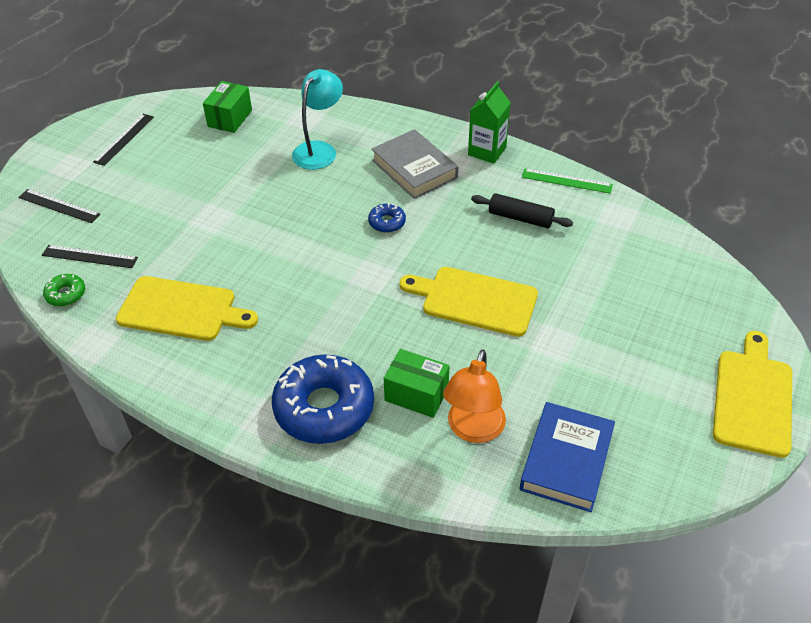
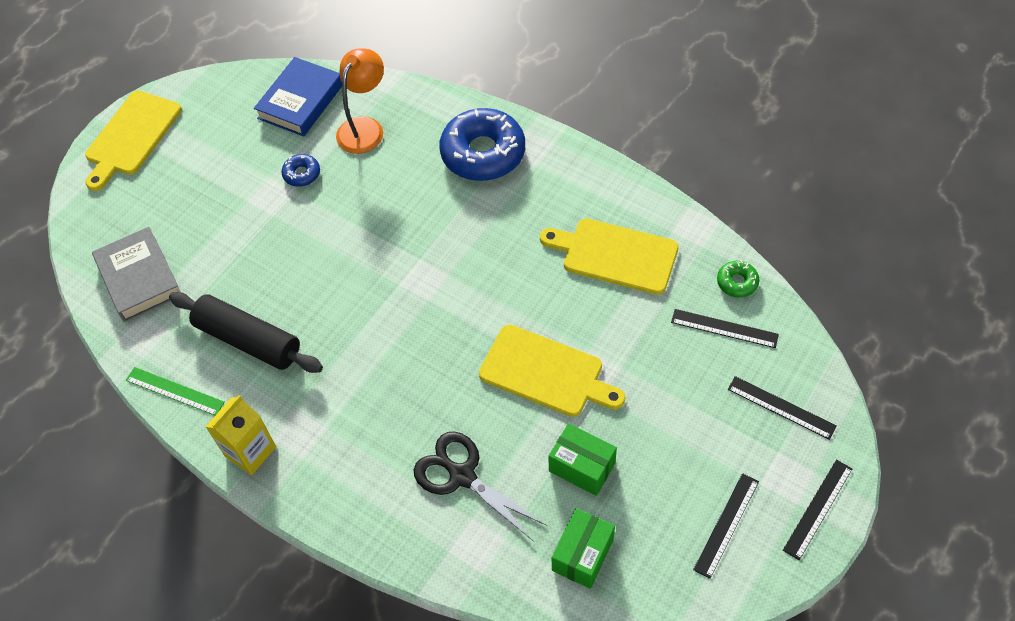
camera: 170 degrees left, 10 degrees up
(54, 151) = (818, 509): none -> black ruler
(319, 150) = (462, 475): turquoise lamp -> black scissors
(387, 222) = (396, 347): blue donut -> blue donut (302, 174)
(414, 169) = (347, 428): grey book -> grey book (139, 278)
(416, 394) = (404, 158): green box -> green box (582, 467)
(474, 300) = (329, 243): yellow cutting board -> yellow cutting board (546, 373)
(487, 151) = (250, 451): green carton -> yellow carton
(520, 218) = (248, 340): black rolling pin -> black rolling pin, size x1.56

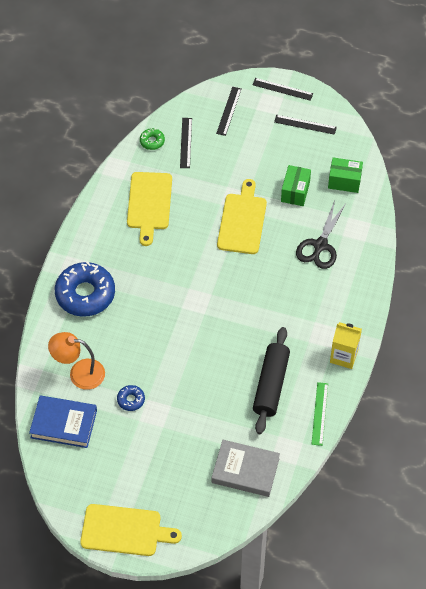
camera: 110 degrees left, 0 degrees up
(139, 278) = (245, 470): grey book -> grey book turned 60 degrees clockwise

